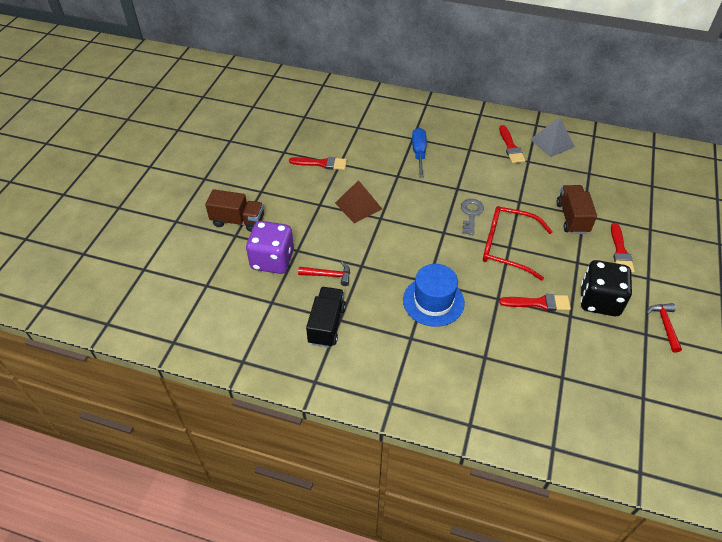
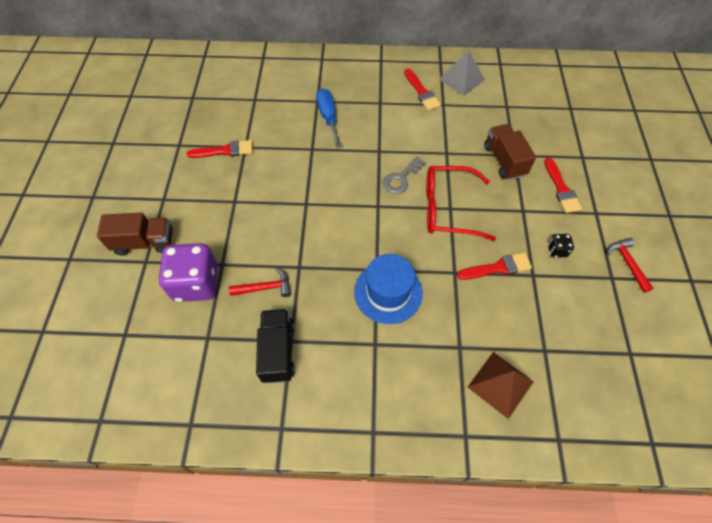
camera: 15 degrees left, 10 degrees up
(358, 206) = (278, 194): brown pyramid -> brown pyramid (500, 384)
(471, 214) = (401, 178): grey key -> grey key turned 135 degrees counterclockwise
(599, 301) = (557, 250): black dice -> black dice, size x0.43

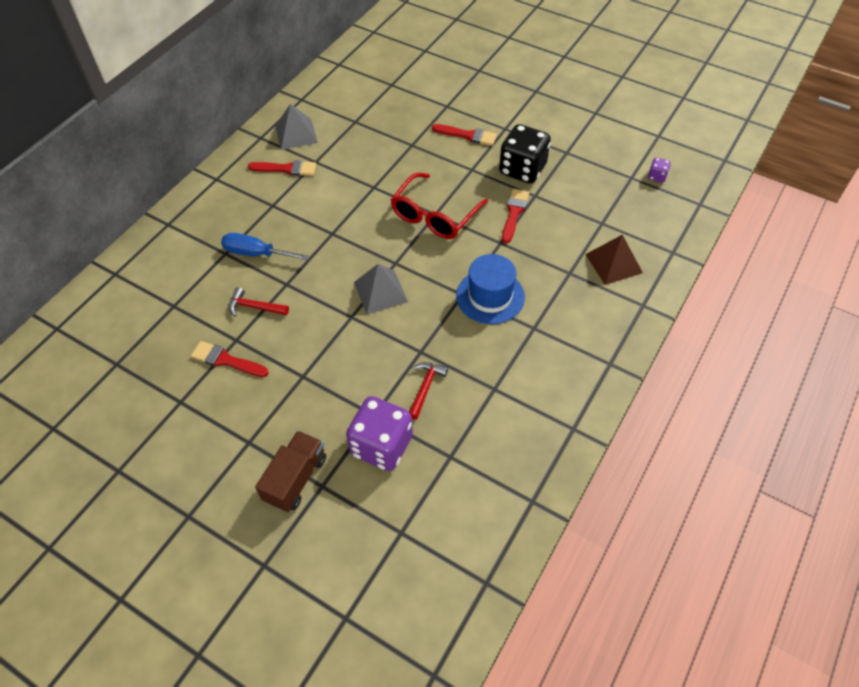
camera: 60 degrees left, 5 degrees down
(225, 151) = (226, 360): red brush -> red brush turned 90 degrees counterclockwise
(278, 351) = (498, 403): black truck -> none
(342, 210) = (380, 292): none -> grey pyramid
(401, 178) = (377, 232): grey key -> none
(504, 160) = (412, 154): brown truck -> none
(557, 250) = (522, 169): black dice -> black dice, size x2.31
(627, 263) = (559, 137): red hammer -> red hammer (254, 307)
(654, 380) = (657, 176): none -> purple dice

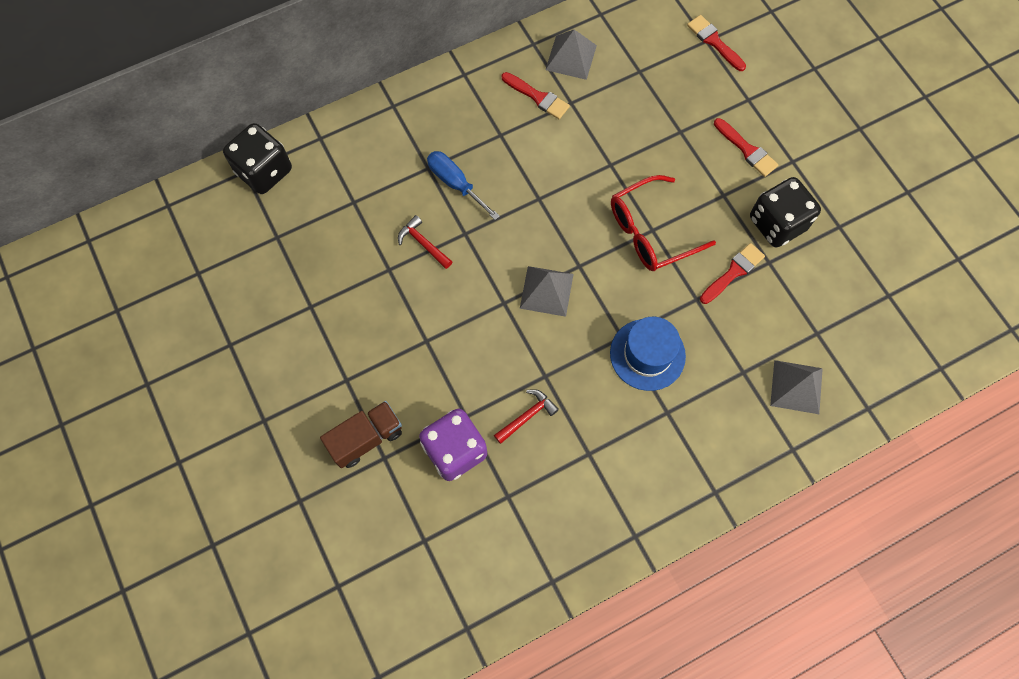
camera: 30 degrees right, 15 degrees up
(75, 320) = (264, 171): none -> black dice
(226, 360) = (369, 286): red brush -> red brush (714, 42)
(613, 263) = (796, 386): brown pyramid -> grey pyramid
(657, 176) = (918, 309): purple dice -> none

